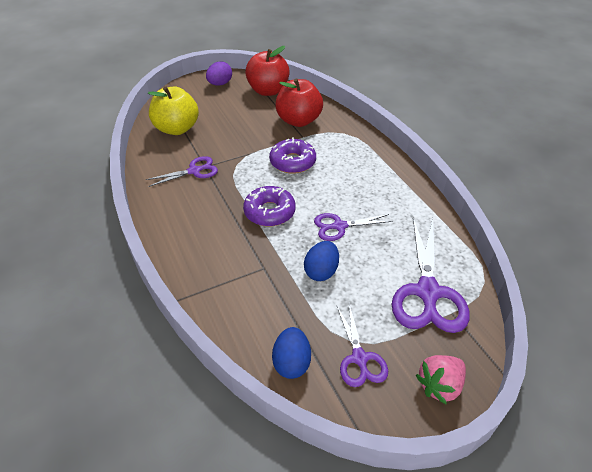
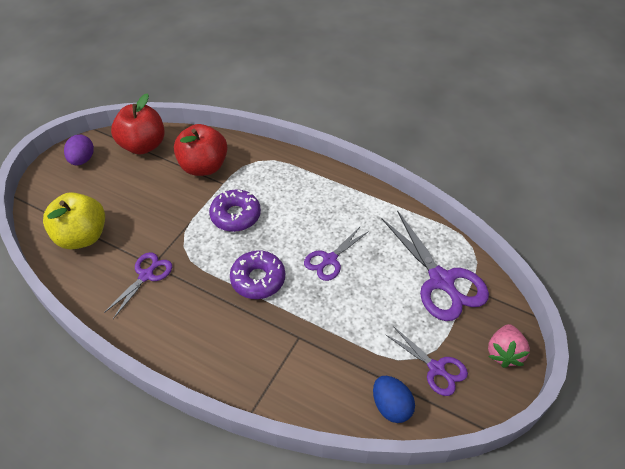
camera: 35 degrees left, 5 degrees up
(321, 271) = (349, 311): blue egg -> none

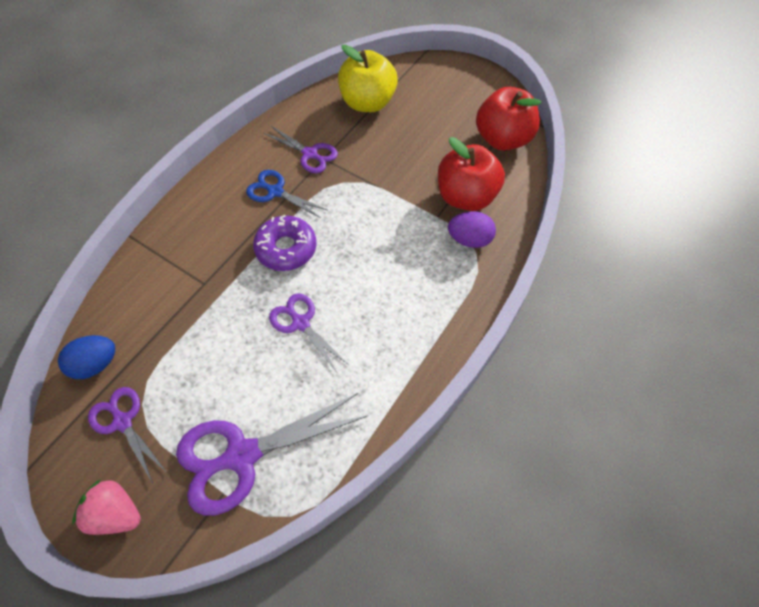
camera: 95 degrees right, 10 degrees up
(82, 160) = (478, 91): purple egg -> purple egg (469, 240)
(192, 297) = (275, 192): none -> blue scissors
(235, 215) = (383, 228): purple donut -> none
(436, 368) = (122, 422): purple scissors -> purple scissors turned 90 degrees clockwise

